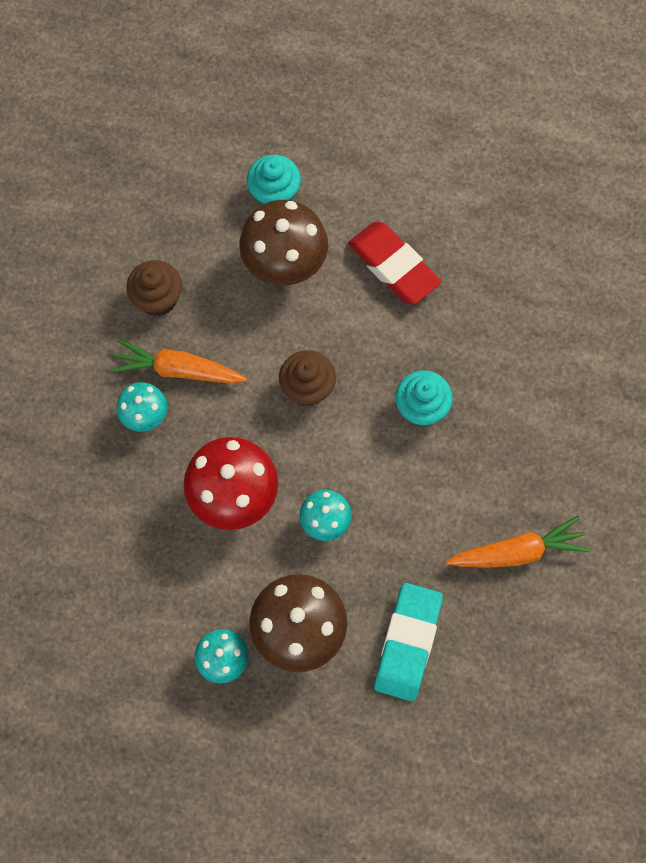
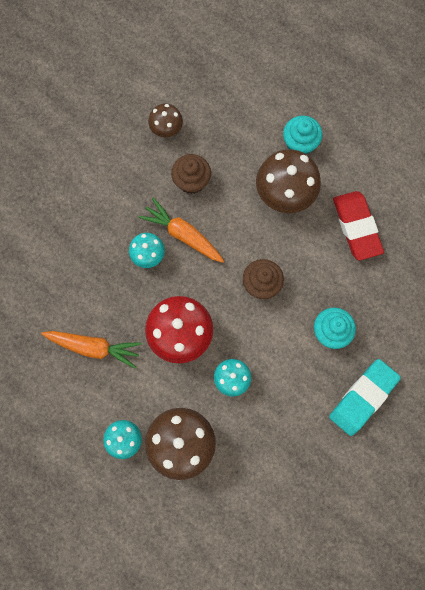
camera: 25 degrees right, 5 degrees up
(95, 248) = (166, 130): none -> brown mushroom
(408, 643) = (248, 485): turquoise eraser -> turquoise eraser (363, 397)
(518, 551) = (350, 459): orange carrot -> orange carrot (94, 347)

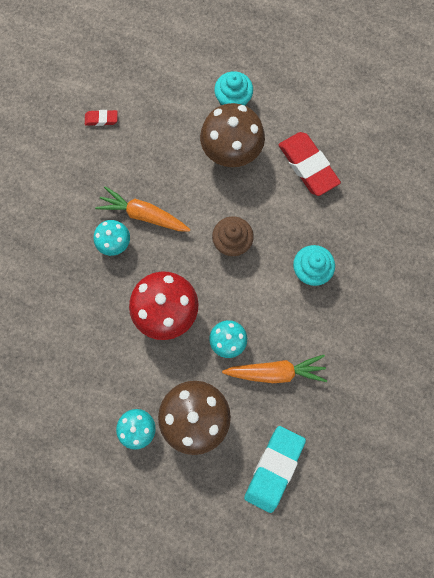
camera: 15 degrees left, 0 degrees up
(94, 347) = (85, 346): orange carrot -> orange carrot (276, 372)
(166, 130) = (101, 119): brown mushroom -> red eraser
(191, 181) = (138, 162): brown cupcake -> none
(363, 397) = (358, 325): turquoise eraser -> turquoise eraser (274, 468)

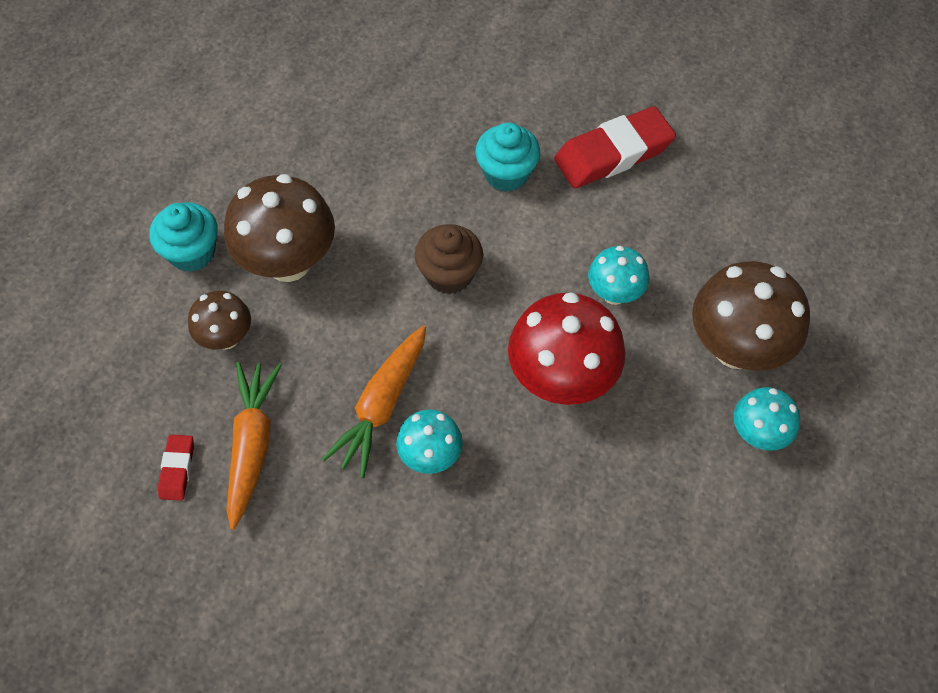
camera: 85 degrees left, 15 degrees down
(179, 129) = (226, 338): none -> brown mushroom
(274, 468) = (808, 248): turquoise eraser -> none
(276, 372) = (663, 232): orange carrot -> orange carrot (252, 444)
(307, 166) = (331, 159): red eraser -> red eraser (613, 154)

